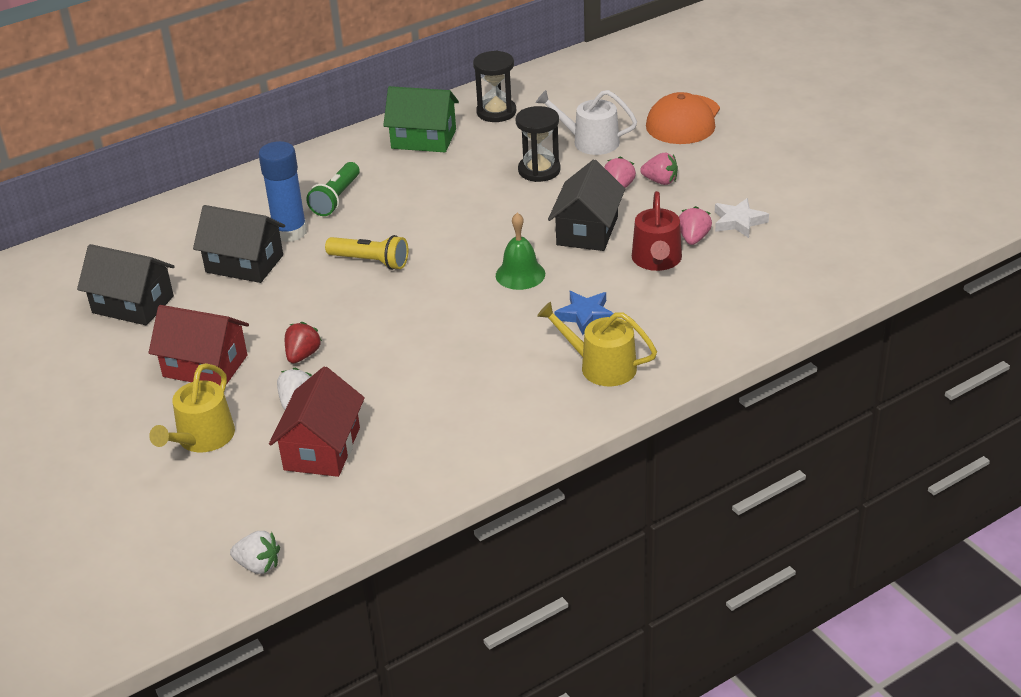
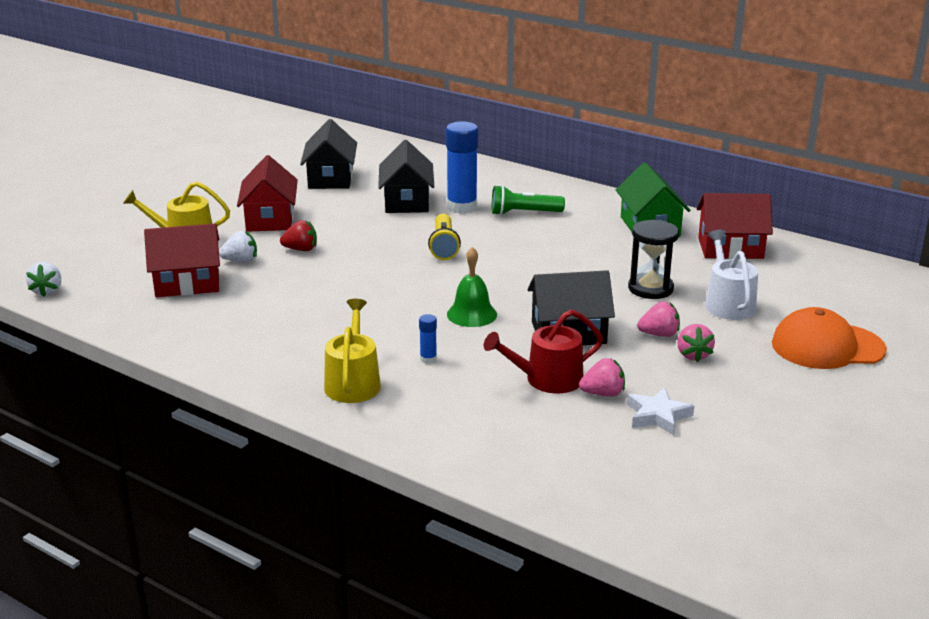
camera: 65 degrees right, 10 degrees down
(496, 112) = (730, 248): black hourglass -> red house
(585, 315) = (428, 359): blue star -> blue glue stick

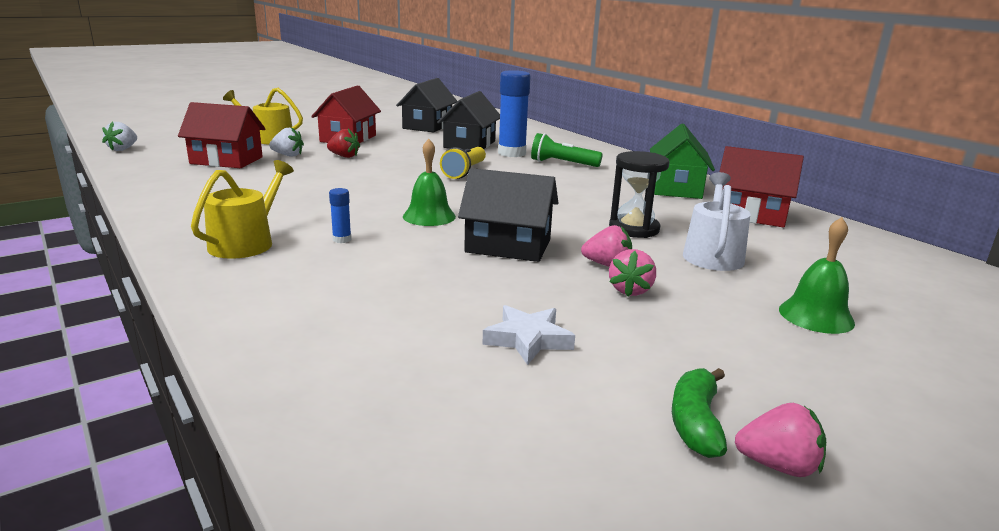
camera: 20 degrees right, 5 degrees down
(547, 379) = (438, 278): red watering can -> none
(603, 394) = (485, 304): pink strawberry -> pink strawberry (778, 466)
(798, 447) = (696, 423): none -> green banana
(827, 346) = (816, 316): orange cap -> green bell

